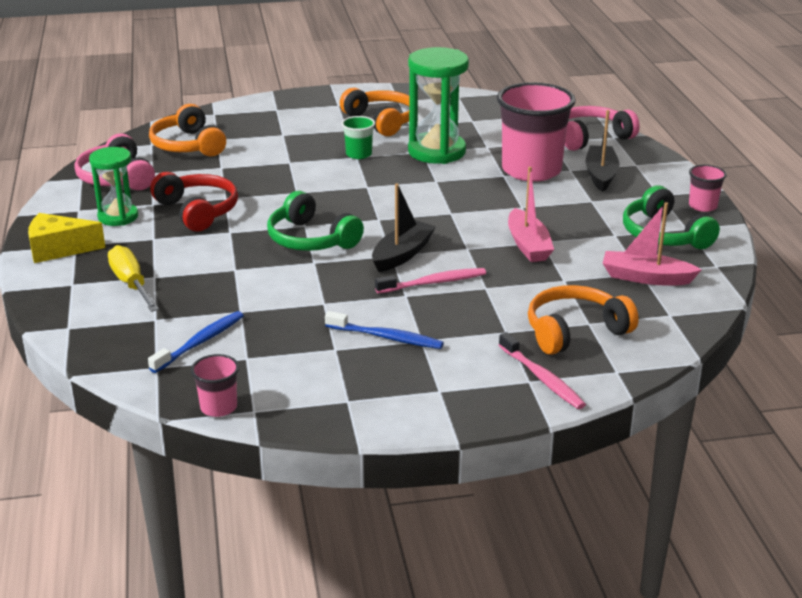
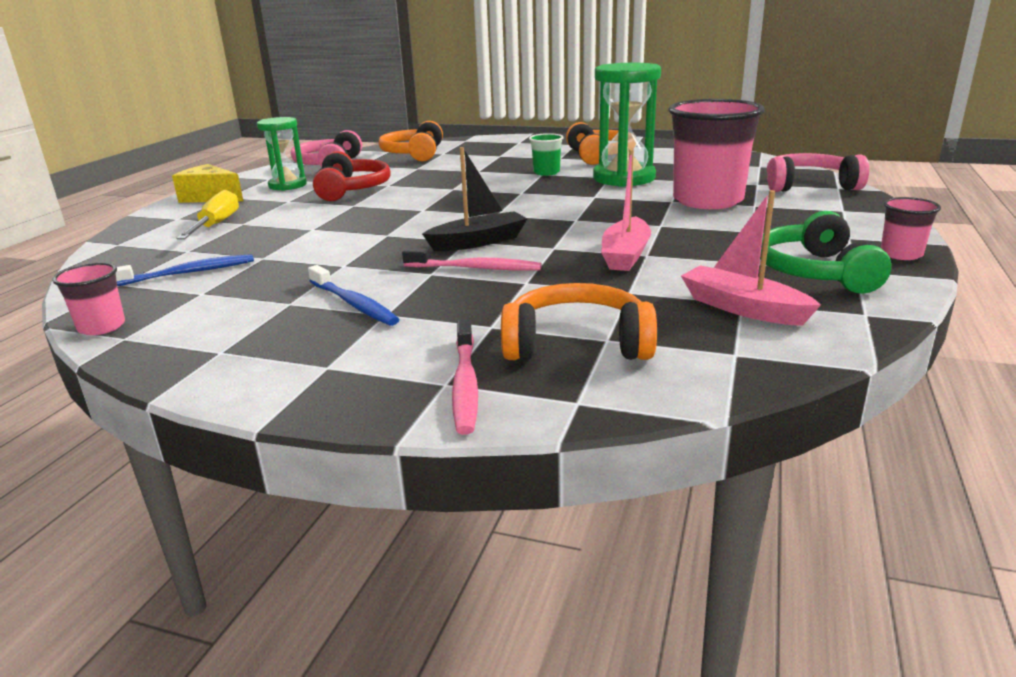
camera: 30 degrees right, 5 degrees down
(311, 239) = (411, 219): green headphones -> none
(600, 175) = (787, 213): black boat -> none

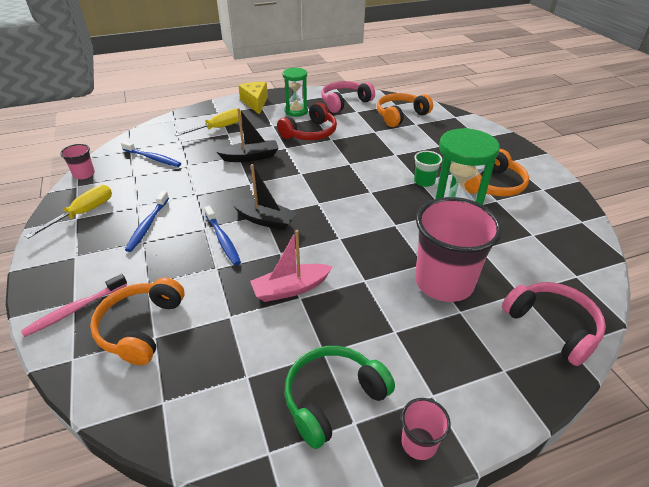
camera: 50 degrees right, 15 degrees up
(219, 343) = (83, 213): none -> yellow screwdriver
(331, 223) = (251, 157): none -> black boat
(475, 268) = (223, 239): pink toothbrush -> blue toothbrush
(577, 344) = (141, 327): orange headphones -> orange headphones turned 135 degrees counterclockwise
(742, 308) = (236, 381): pink boat -> none

